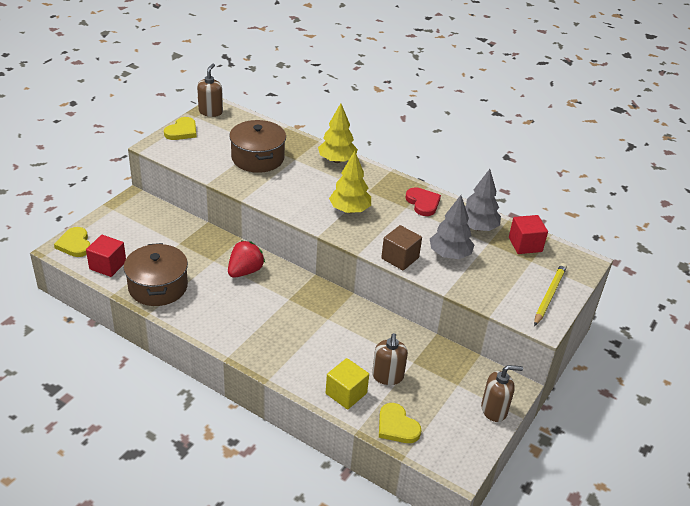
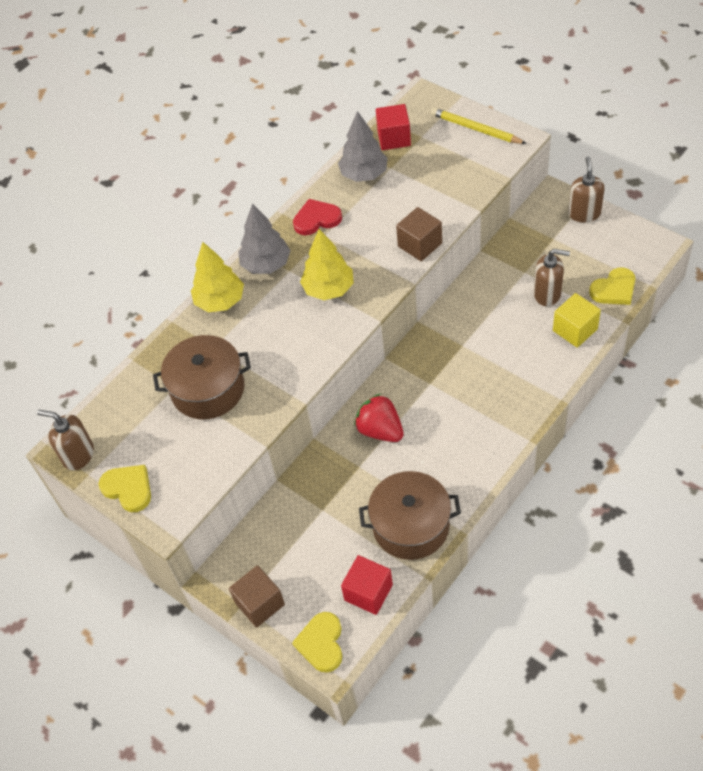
camera: 75 degrees left, 15 degrees up
(75, 244) = (321, 643): yellow heart -> yellow heart turned 105 degrees clockwise
(111, 217) = (259, 603): none -> brown cube
(449, 254) = (412, 201): grey tree -> grey tree (266, 264)

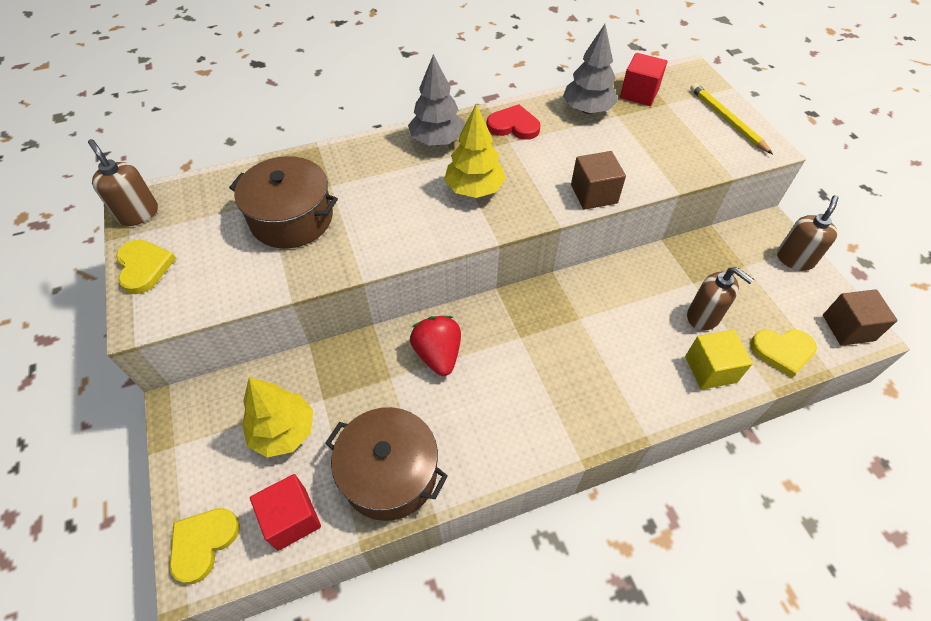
camera: 25 degrees right, 0 degrees up
(220, 301) = (371, 150): yellow tree -> yellow tree (283, 431)
(259, 603) = (189, 457): brown cube -> brown cube (848, 328)

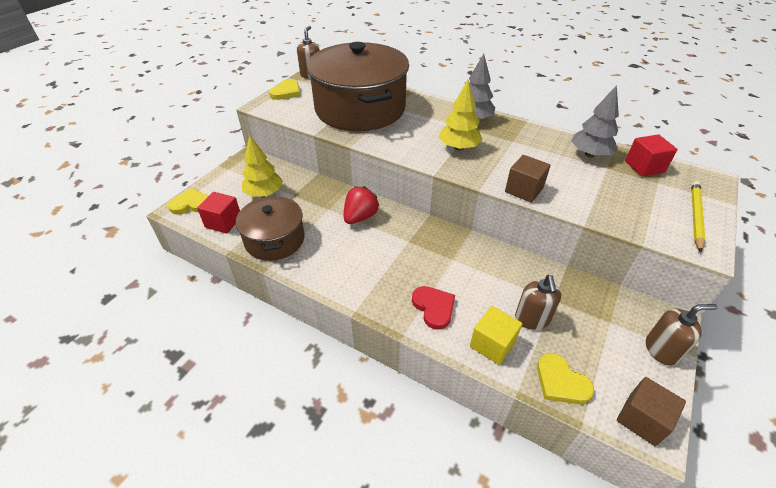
camera: 50 degrees right, 10 degrees down
(292, 218) = (360, 109): brown pot -> brown pot, size x1.80
(513, 126) = (528, 136): red heart -> red heart (434, 307)

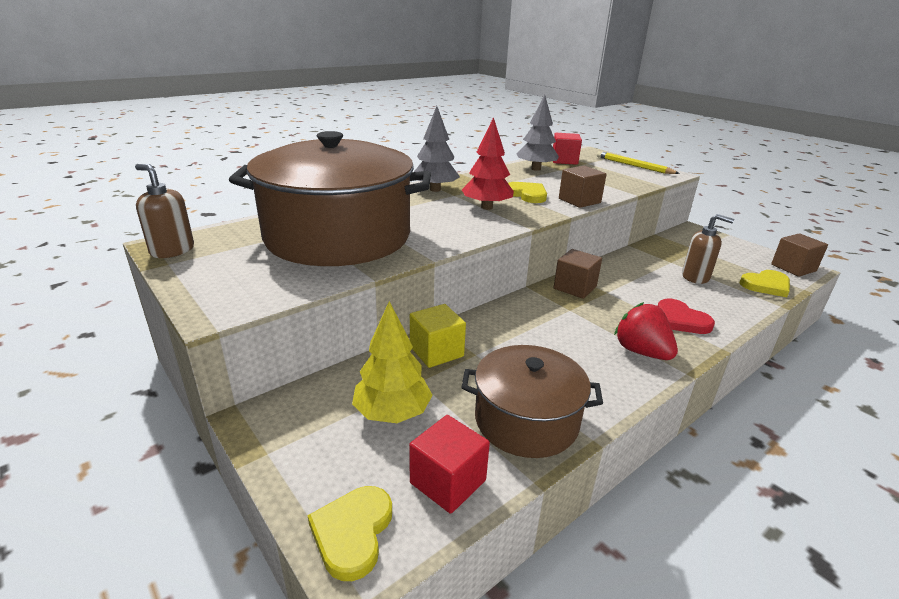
camera: 70 degrees left, 15 degrees down
(286, 92) = (198, 280): yellow heart -> yellow heart (527, 195)
(360, 217) = (508, 331): red strawberry -> red strawberry (641, 352)
(434, 307) = (681, 320): red heart -> red heart turned 120 degrees counterclockwise
(445, 239) = (575, 287): none -> brown cube
(458, 147) = (486, 207): yellow tree -> red tree
(492, 344) = (729, 303): yellow cube -> yellow cube (436, 351)
(661, 350) = (724, 242): brown soap dispenser -> none

